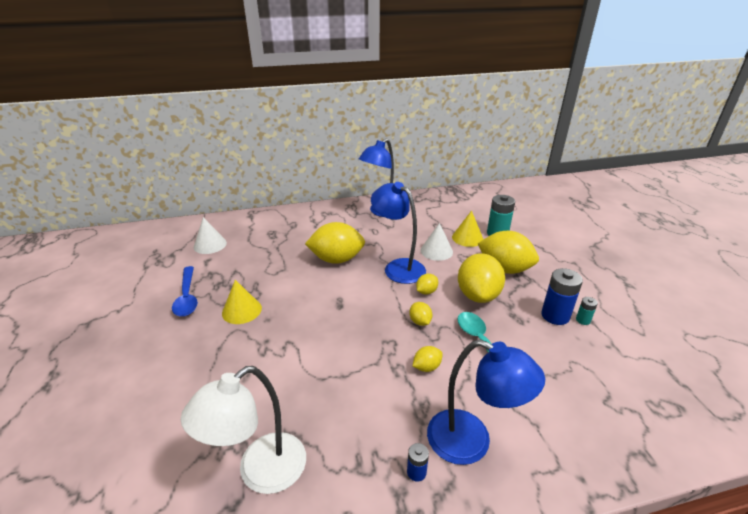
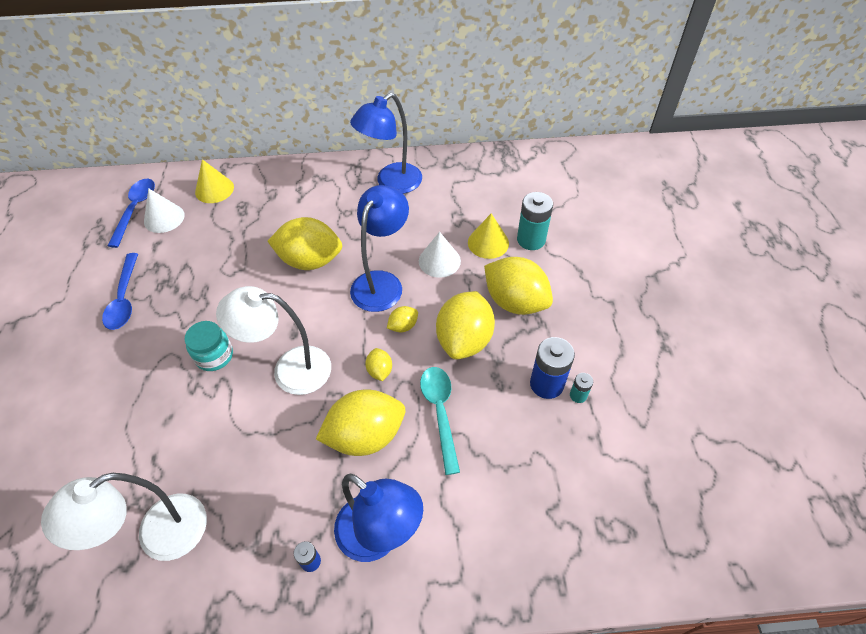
camera: 10 degrees right, 20 degrees up
(185, 242) = (135, 209): none -> blue spoon
(241, 310) = (181, 327): yellow cone -> yellow cone (214, 189)
(276, 327) = (214, 356): none -> turquoise jar
(345, 329) = (290, 370): none -> white lamp
(398, 267) = (382, 282): blue lamp -> blue lamp turned 60 degrees clockwise
(426, 367) = (365, 435): yellow lemon -> yellow lemon, size x2.21

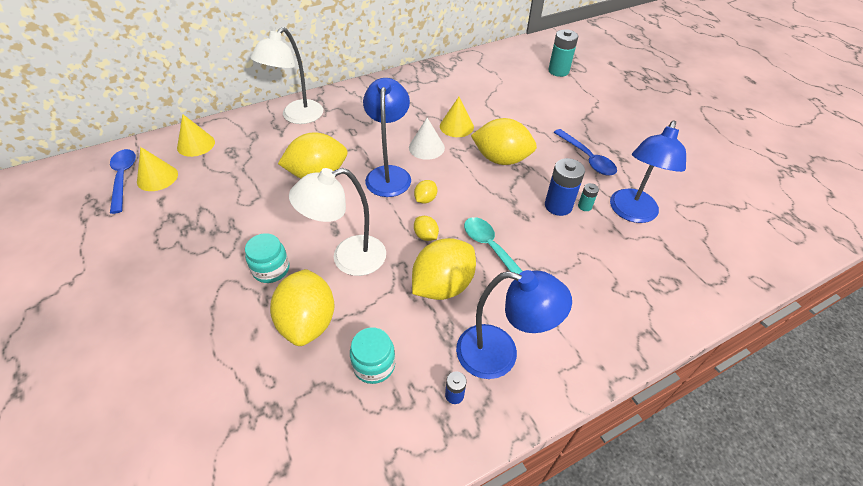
camera: 25 degrees left, 5 degrees down
(124, 299) = (152, 251): blue spoon -> blue spoon (587, 158)
(159, 536) = (301, 431): white lamp -> white lamp (297, 117)
(164, 218) = (157, 177): white cone -> yellow cone
(254, 496) = (374, 365): none -> turquoise jar
(391, 183) = (355, 105): blue lamp -> blue lamp (631, 213)
(464, 340) = (479, 195): yellow lemon -> yellow lemon (308, 322)
(531, 240) = (487, 117): turquoise battery -> turquoise battery (558, 71)

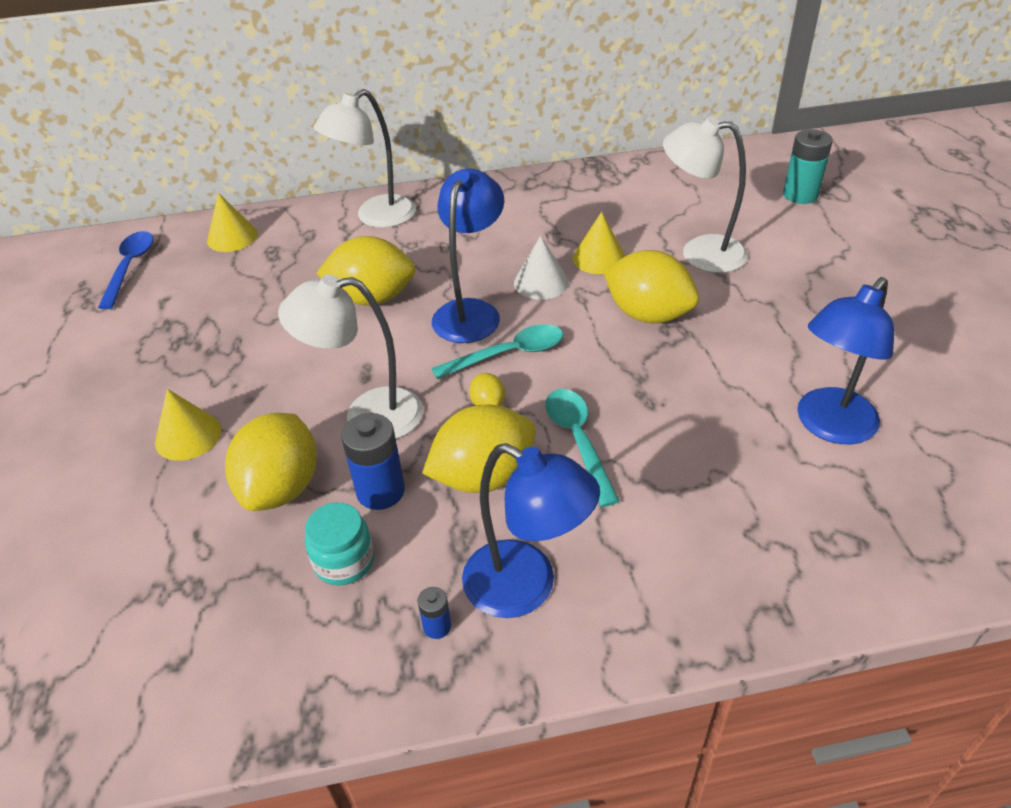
camera: 20 degrees right, 5 degrees down
(157, 177) = (170, 272): yellow cone -> yellow cone (188, 436)
(271, 269) = (262, 411): turquoise jar -> none
(425, 199) = (508, 354): yellow lemon -> turquoise spoon
(515, 115) = (700, 253): none -> white lamp
(558, 206) = (709, 396): blue battery -> blue battery (380, 491)
(584, 206) = (753, 403): turquoise battery -> none
(587, 158) = (790, 332): blue spoon -> none

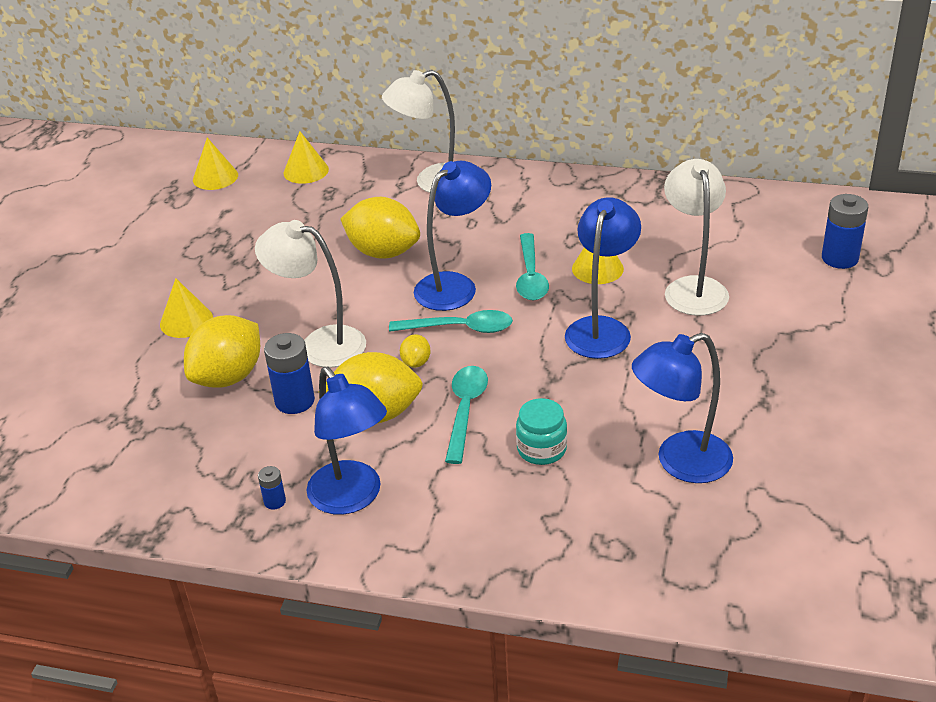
camera: 25 degrees right, 5 degrees down
(130, 267) = (215, 177): blue spoon -> yellow cone
(344, 561) = (240, 440): turquoise jar -> turquoise jar (541, 449)
(541, 282) = (530, 276): white cone -> turquoise spoon
(648, 314) = (601, 329): yellow lemon -> blue lamp
(700, 253) = (693, 287): white lamp -> white lamp turned 45 degrees clockwise
(800, 195) = (839, 258): turquoise battery -> blue battery

